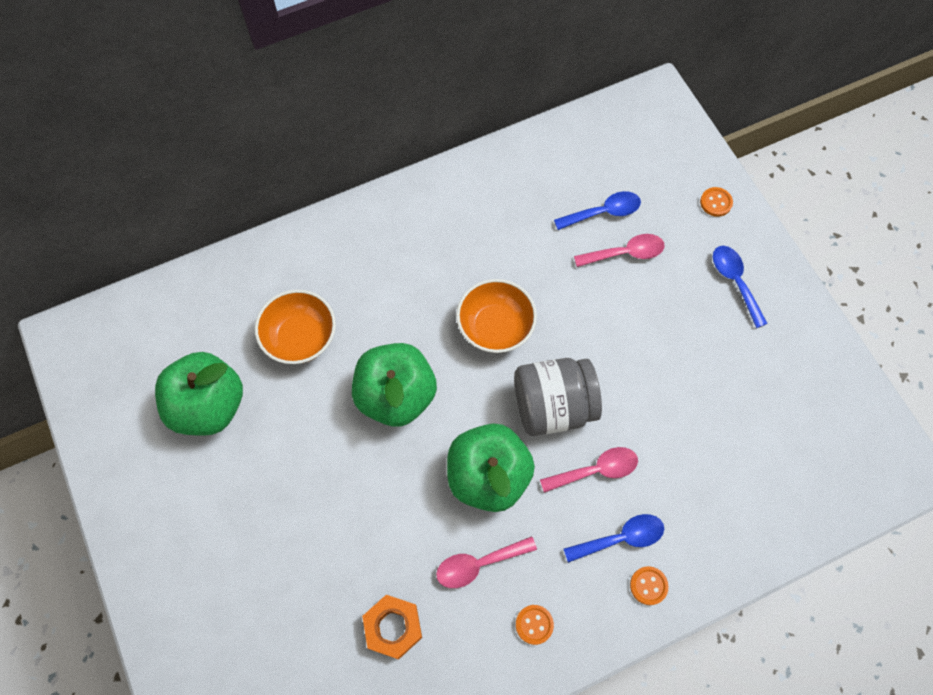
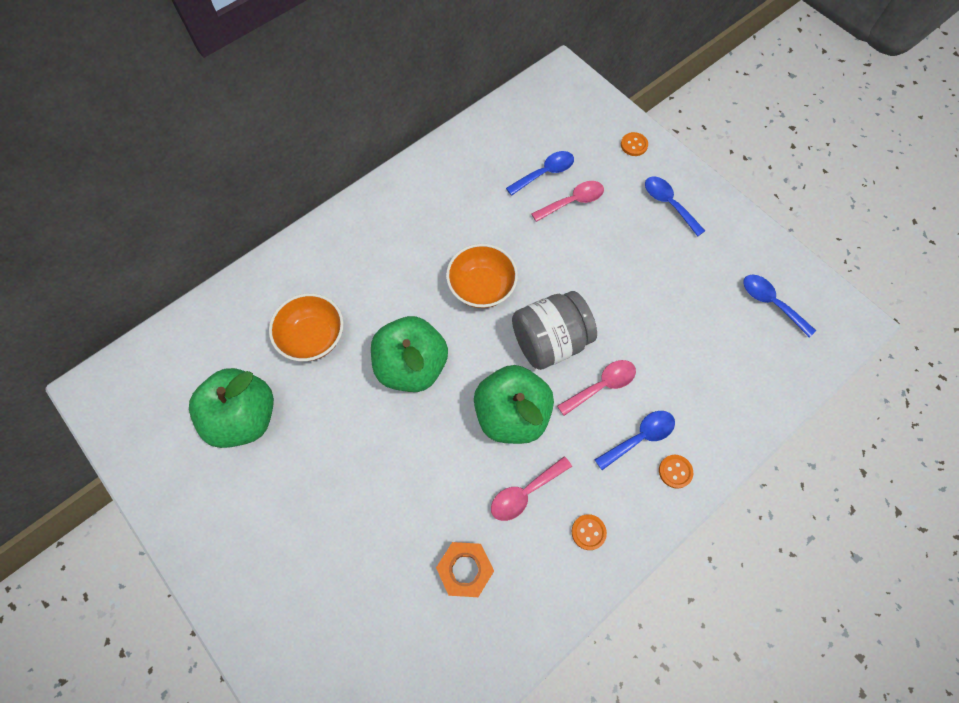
camera: 15 degrees left, 0 degrees up
(818, 426) = (771, 303): none -> blue spoon

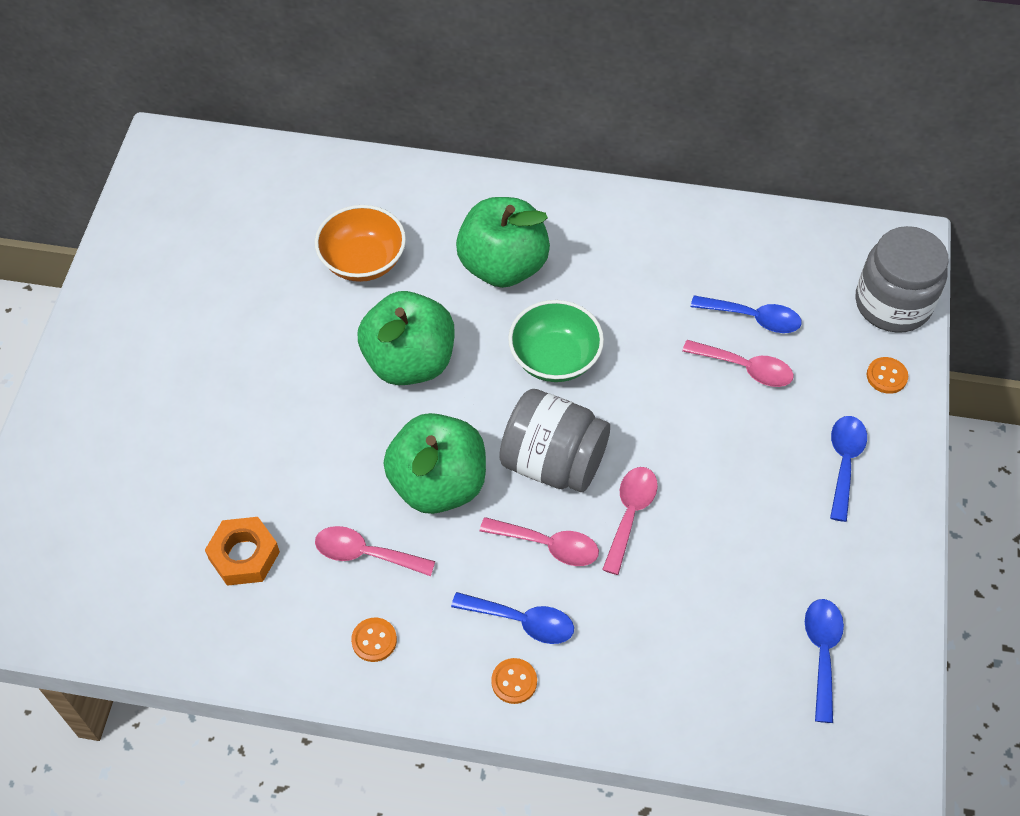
camera: 50 degrees right, 10 degrees down
(244, 417) = (236, 271): green apple -> green apple (503, 266)
(481, 287) = (555, 358): orange bowl -> green bowl
(593, 107) = (892, 303): none -> grey jar
(616, 328) = (630, 514): none -> pink spoon

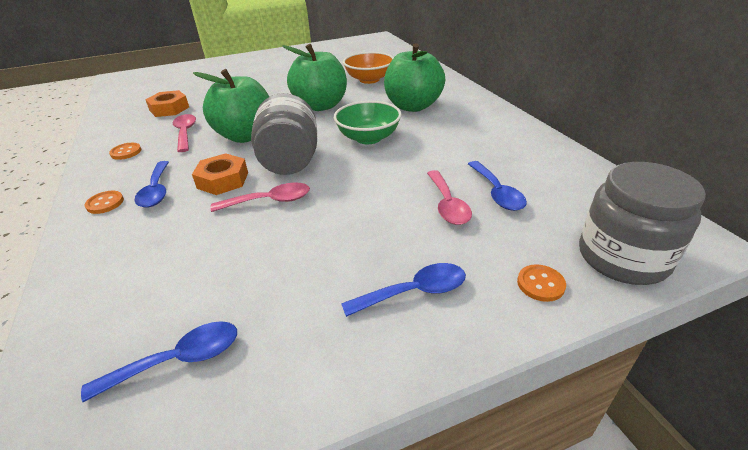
camera: 60 degrees right, 20 degrees down
(548, 545) = (223, 180): pink spoon -> orange nut

